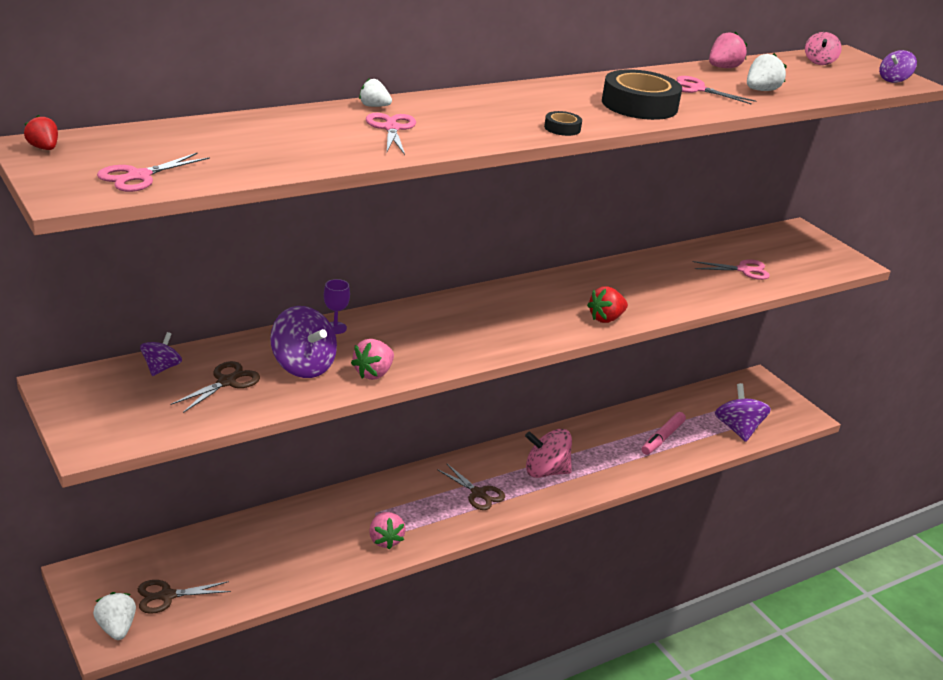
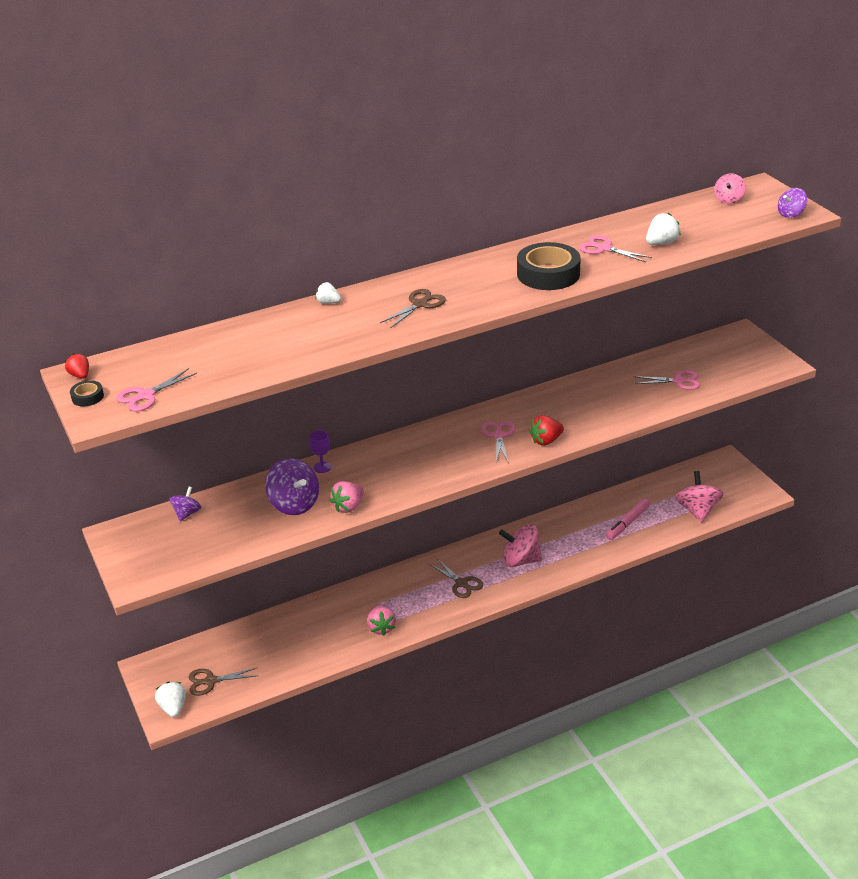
camera: 10 degrees right, 5 degrees up
(226, 382) = (235, 522): brown scissors -> brown scissors (420, 304)
(391, 128) = (338, 325): pink scissors -> pink scissors (498, 435)
(562, 128) = (476, 309): black tape -> black tape (87, 397)
(723, 68) = (636, 219): pink strawberry -> none
(738, 429) = (697, 510): purple spinning top -> pink spinning top

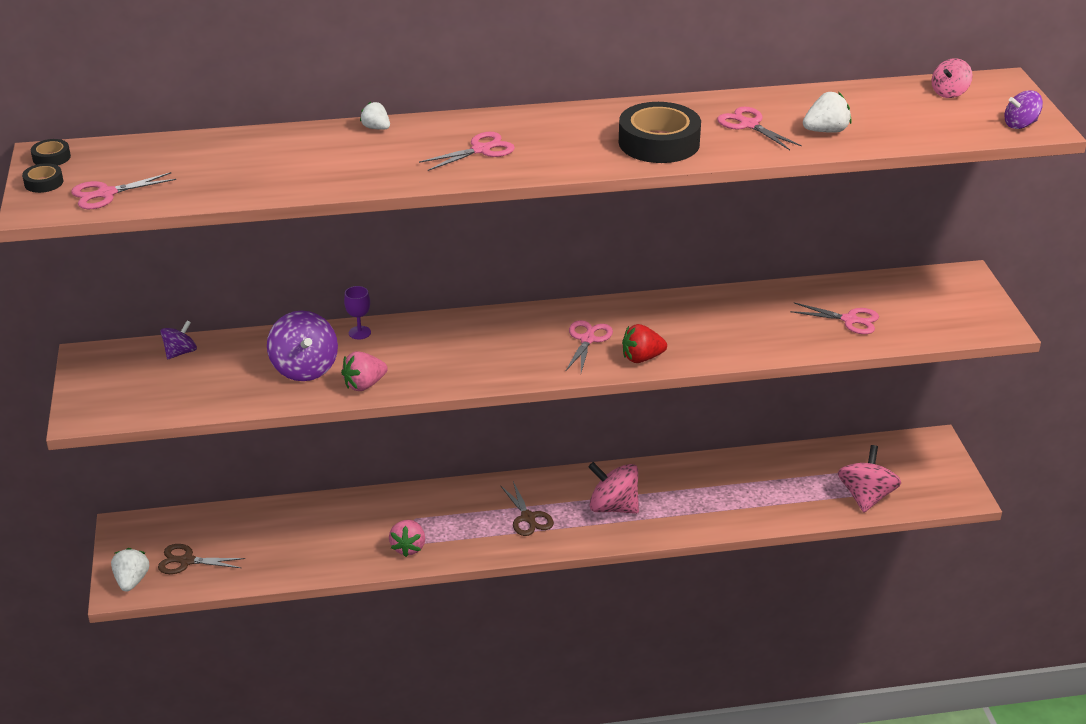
camera: 15 degrees right, 0 degrees up
(80, 375) = (51, 157): red strawberry -> black tape
(420, 304) = (481, 150): brown scissors -> pink scissors
(627, 523) = (768, 492): pink marker -> none

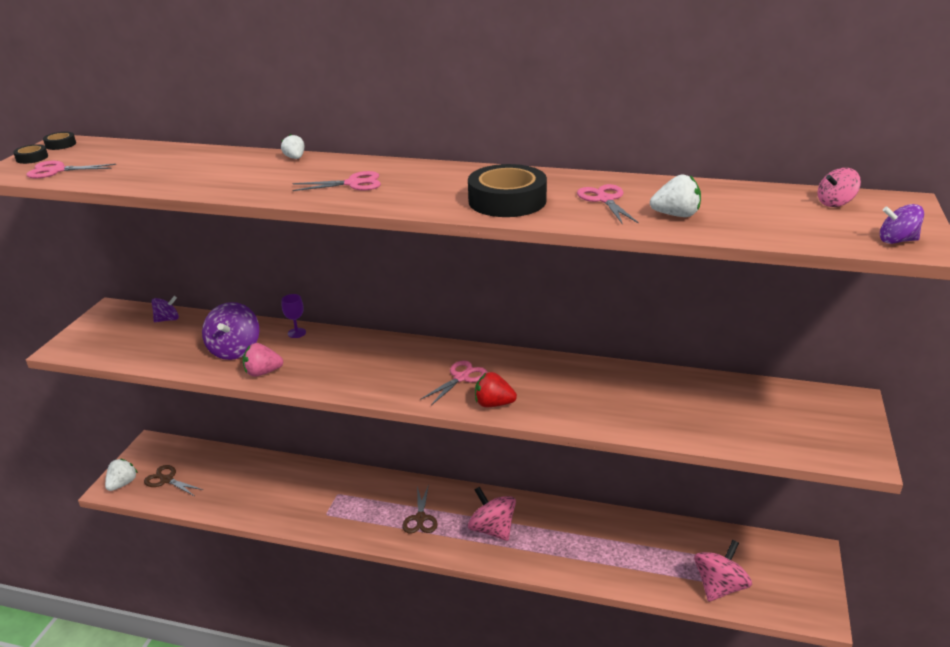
camera: 25 degrees right, 5 degrees down
(408, 547) = (317, 516): pink strawberry -> none
(849, 320) = (708, 415): pink scissors -> none

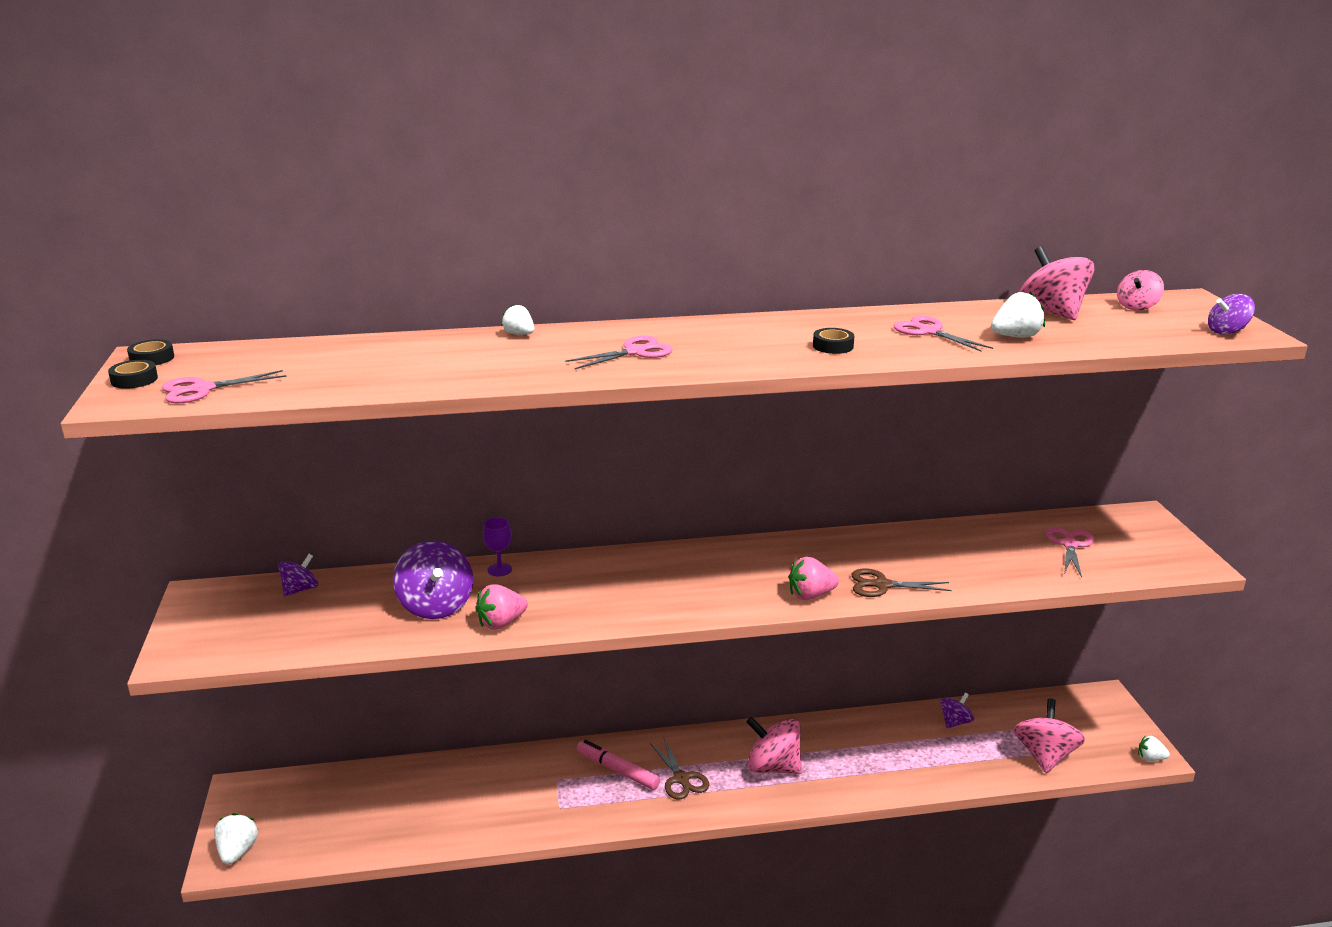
camera: 25 degrees left, 5 degrees down
(167, 480) = (302, 828): brown scissors -> brown scissors (882, 585)
(382, 499) = (617, 770): none -> pink marker
(461, 378) = (749, 576): pink scissors -> pink scissors (1070, 545)
(493, 404) = (810, 595): red strawberry -> pink strawberry
(507, 201) = (833, 346): black tape -> black tape, size x0.45
(662, 536) = (955, 722): none -> purple spinning top
(741, 197) = (1051, 312): none -> pink spinning top
(816, 618) = (1150, 758): none -> white strawberry

